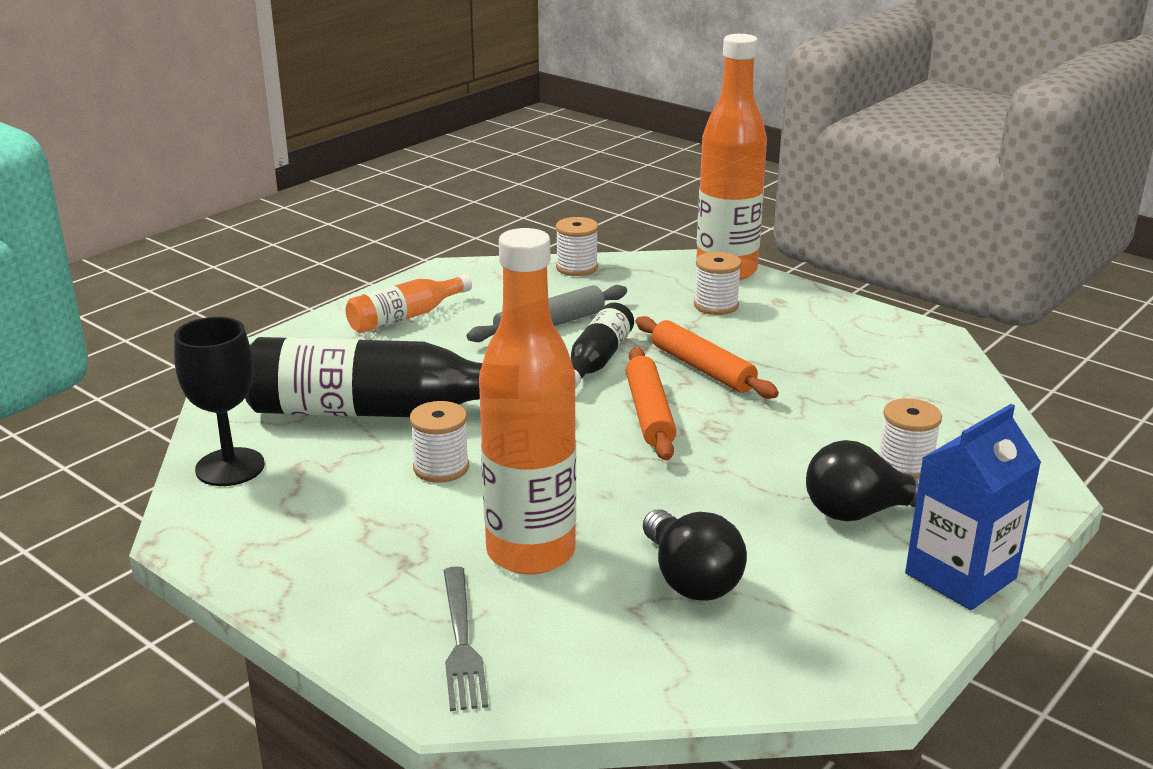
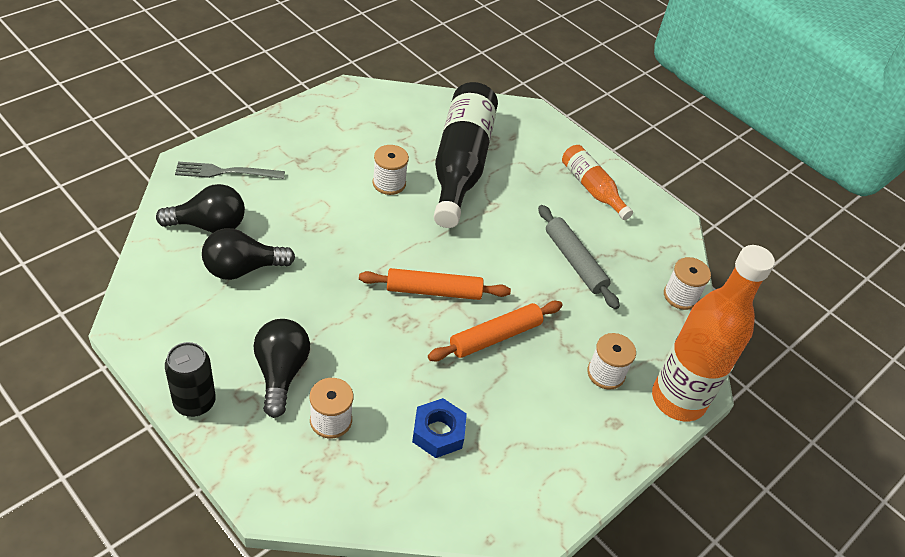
camera: 90 degrees right, 20 degrees up
(230, 467) = (410, 105): black goblet -> none
(531, 552) = (291, 208): orange bottle -> none
(597, 361) = (515, 278): black bottle -> none
(608, 634) = (209, 225): none -> black light bulb
(867, 394) = (438, 432): none -> blue nut
(960, 576) = (194, 402): blue carton -> black can

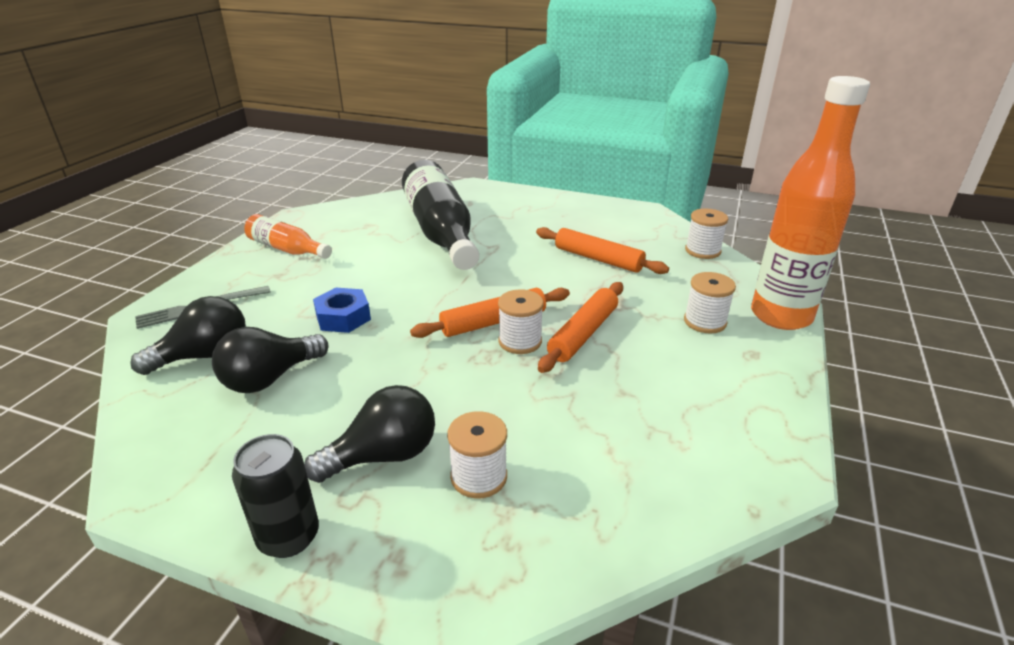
camera: 20 degrees left, 15 degrees down
(281, 373) = (383, 456): black light bulb -> black light bulb turned 90 degrees clockwise
(389, 183) = (383, 263): white spool -> white spool (520, 341)
(438, 432) = (604, 434): blue nut -> blue nut (343, 317)
(574, 262) = (598, 259): grey rolling pin -> orange rolling pin
(592, 188) = (564, 212): orange bottle -> orange bottle (287, 249)

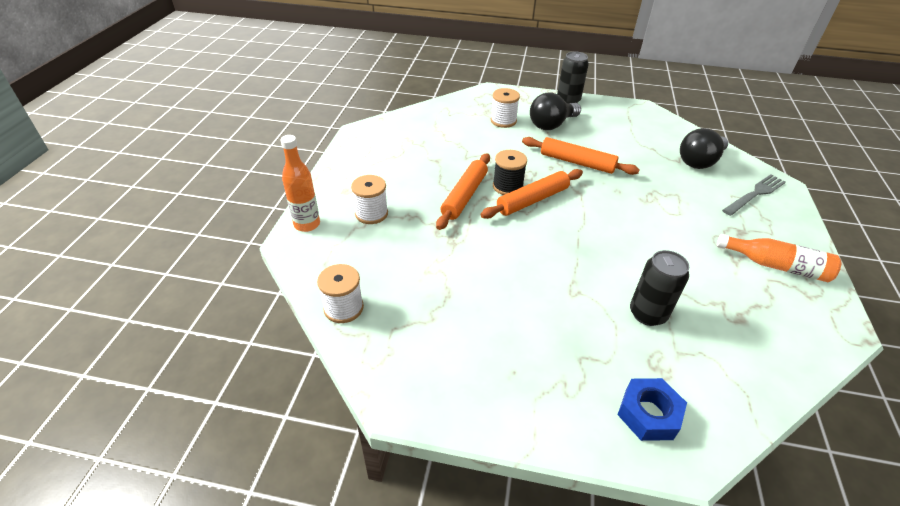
camera: 170 degrees right, 10 degrees up
(270, 378) = (644, 152): black light bulb -> none
(343, 317) = (643, 195): blue nut -> blue nut (648, 414)
(440, 231) = (647, 314): black bottle -> black can
(520, 341) = (507, 186): white spool -> black spool
(598, 259) = (459, 282): orange rolling pin -> orange rolling pin (577, 162)
(781, 316) = (307, 224): orange bottle -> orange bottle, size x0.53

